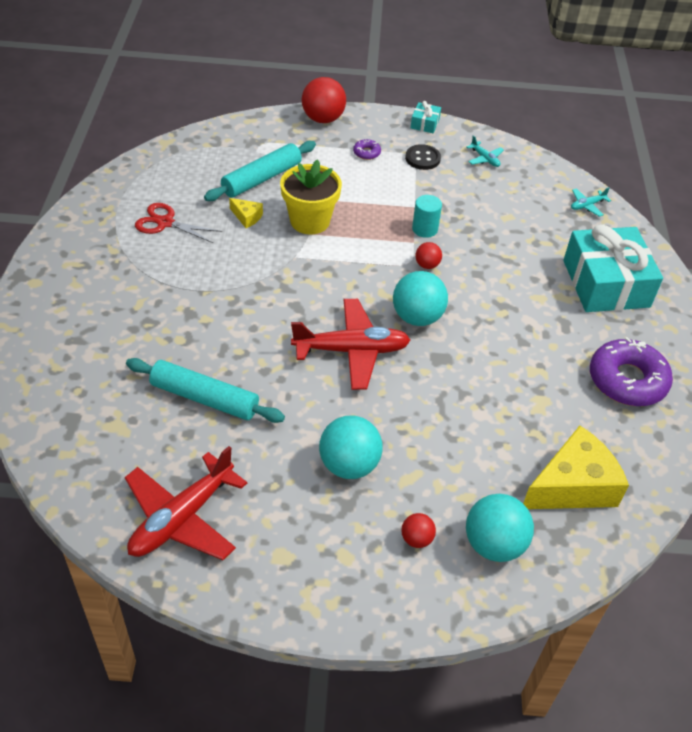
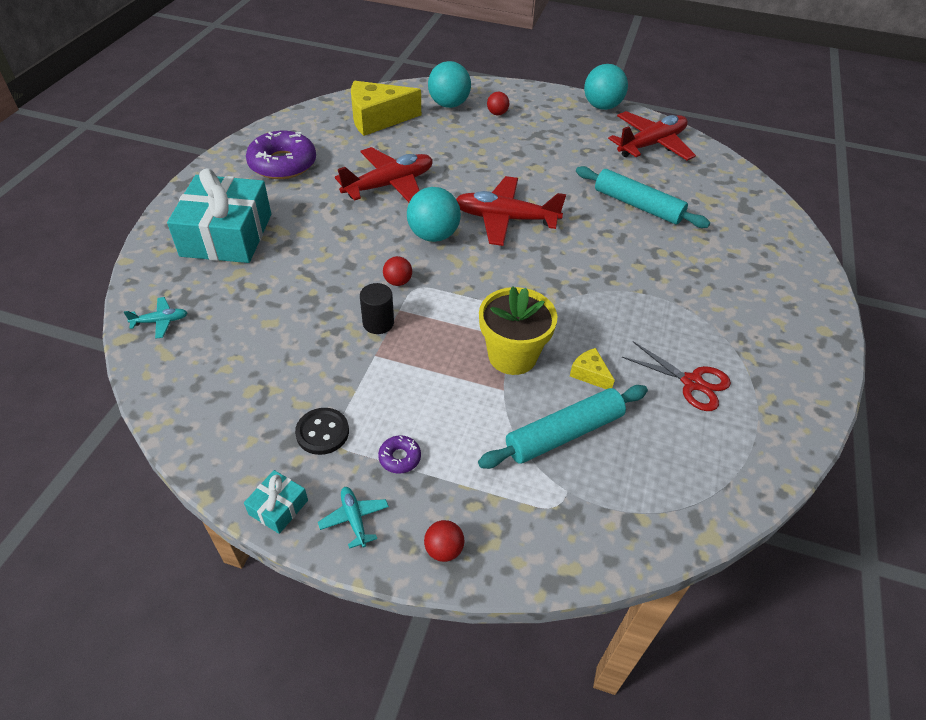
camera: 165 degrees left, 0 degrees up
(323, 119) = (444, 549): red ball -> red ball, size x0.52
(349, 465) = (530, 151): turquoise ball -> turquoise ball (602, 106)
(424, 229) = (378, 323): turquoise cylinder -> black cylinder
(485, 159) = (233, 417): turquoise plane -> turquoise plane (354, 519)
(494, 372) = (389, 185): none -> red plane

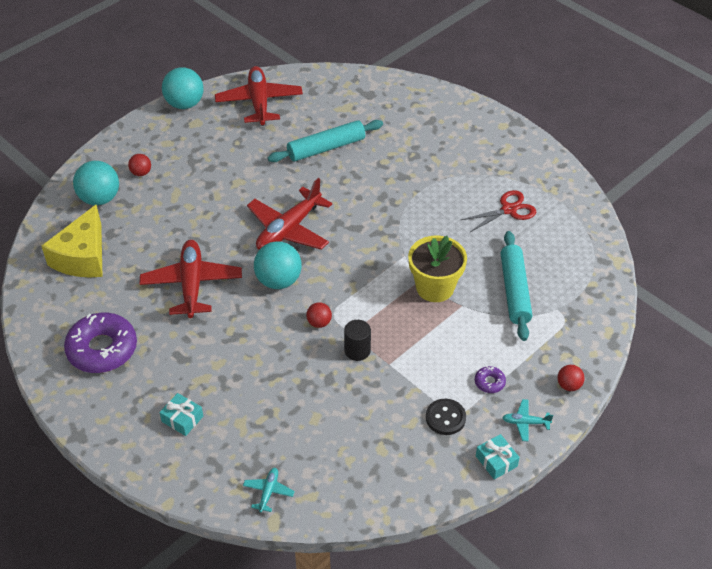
camera: 60 degrees left, 0 degrees up
(227, 235) = (182, 419): turquoise gift -> turquoise gift, size x0.41
(589, 374) = (474, 255): yellow cheese -> none

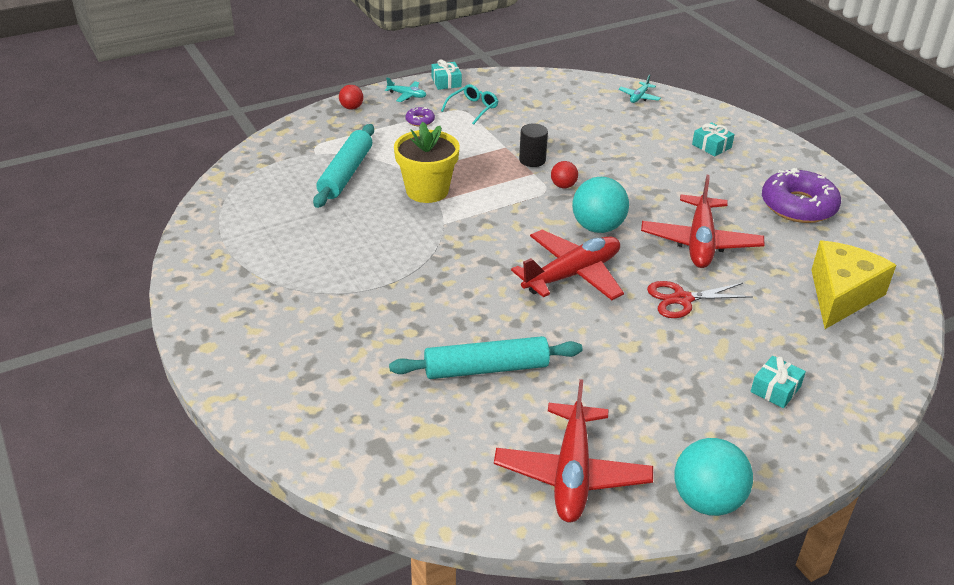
camera: 165 degrees left, 10 degrees down
(100, 198) = (833, 363): turquoise ball -> none
(141, 173) = (775, 389): red ball -> turquoise gift
(445, 418) = (473, 108): black button -> turquoise glasses
(508, 210) = (290, 243): red scissors -> red scissors (682, 299)

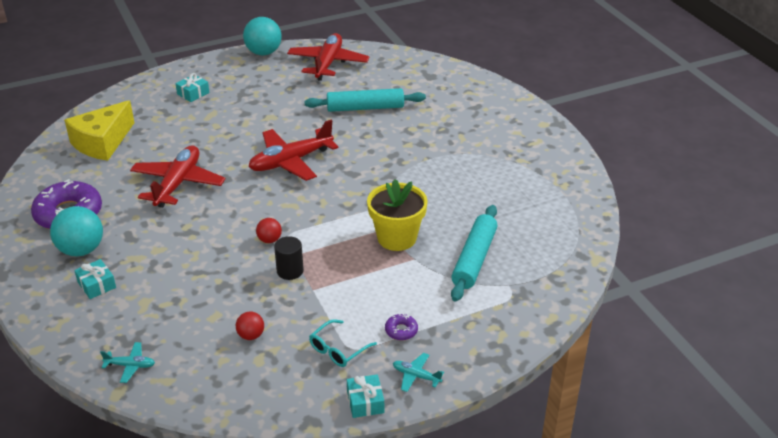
camera: 175 degrees left, 0 degrees up
(351, 108) = (481, 355): red ball -> red ball (251, 335)
(598, 227) = (255, 198): turquoise ball -> turquoise ball (81, 250)
(639, 97) = (130, 366): turquoise plane -> turquoise plane turned 60 degrees clockwise
(682, 299) = (218, 143): red scissors -> none

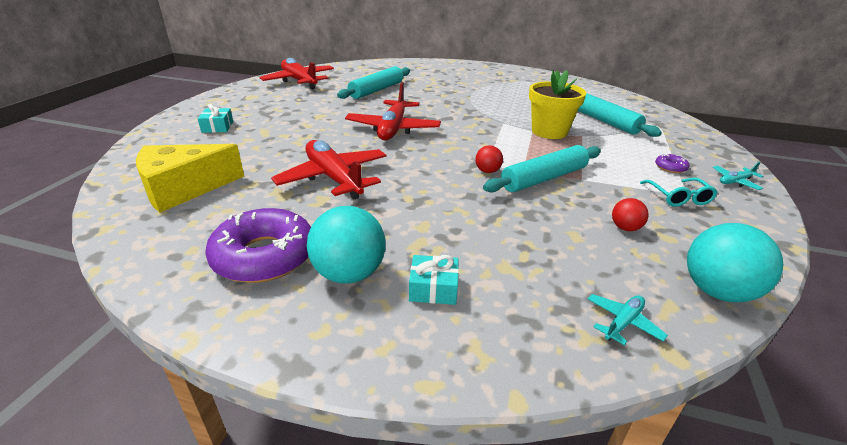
camera: 50 degrees left, 5 degrees down
(102, 142) = (184, 189): yellow cheese -> yellow cheese turned 75 degrees clockwise
(263, 52) = (233, 90): turquoise ball -> turquoise ball (717, 291)
(290, 271) = (544, 178): black cylinder -> turquoise rolling pin
(365, 402) = (762, 211): turquoise gift -> none

